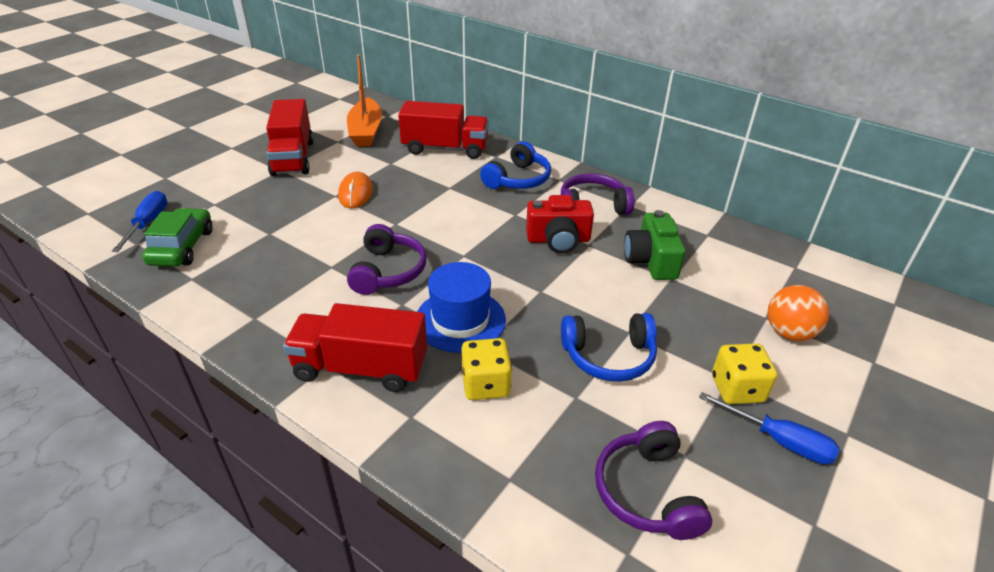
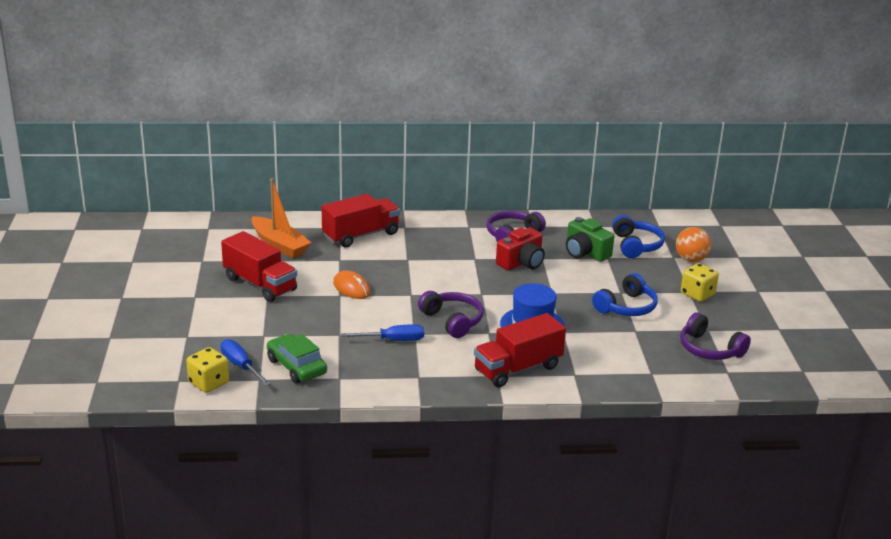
camera: 40 degrees left, 10 degrees down
(485, 384) = (588, 345): yellow dice -> yellow dice (208, 383)
(518, 179) = (443, 236): blue headphones -> blue headphones (636, 245)
(779, 440) = (736, 306): blue screwdriver -> blue screwdriver (393, 340)

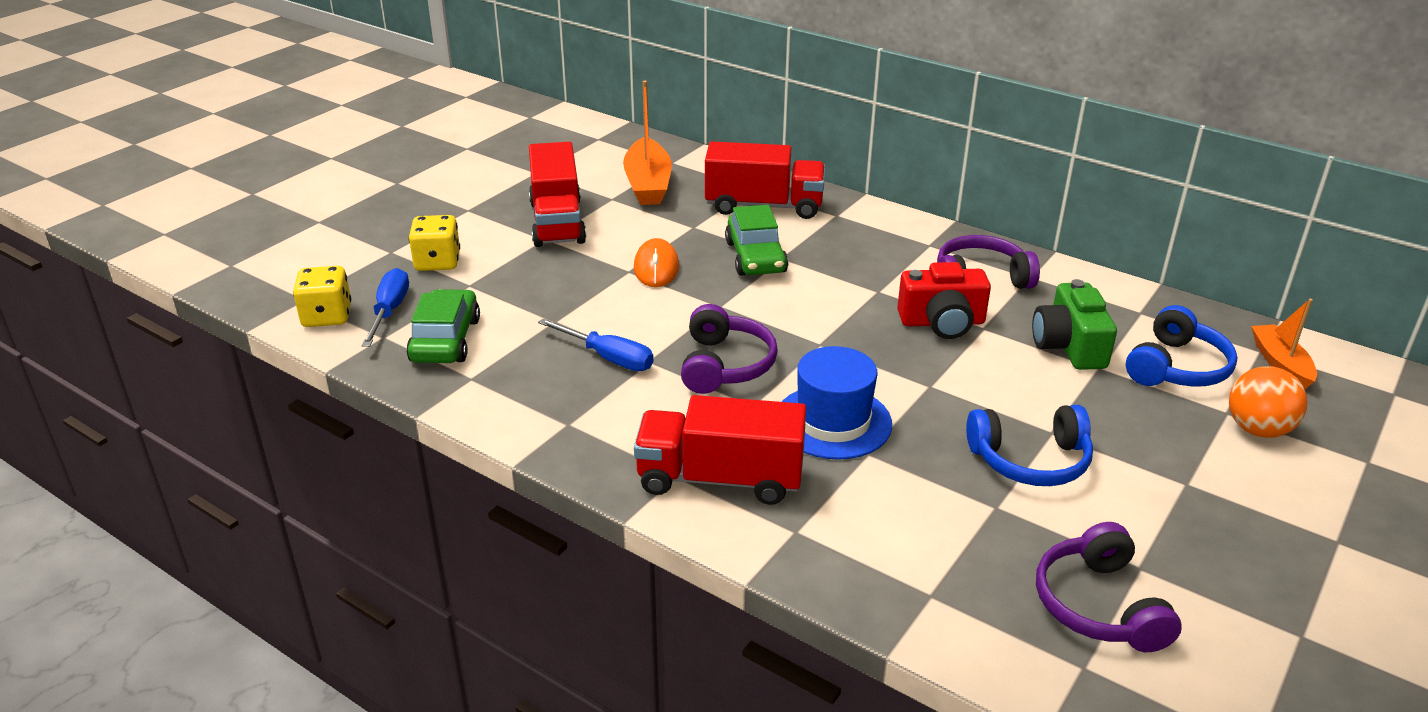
camera: 40 degrees right, 5 degrees up
(394, 264) = (755, 257): none -> green car
(671, 228) = (1280, 364): none -> orange boat
(697, 294) = (1197, 494): yellow dice -> yellow dice (437, 262)

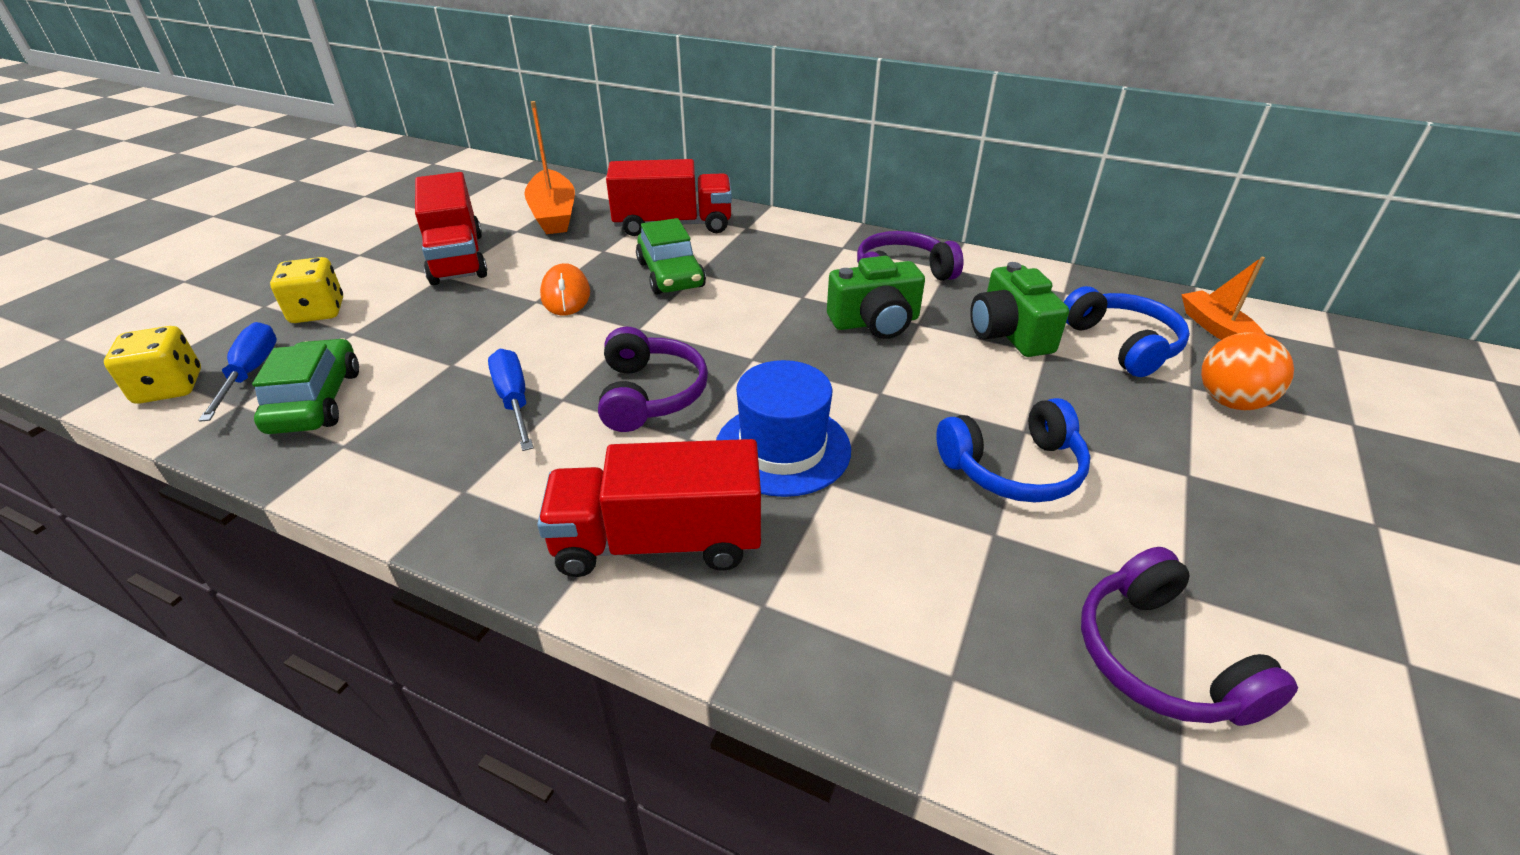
camera: 10 degrees left, 5 degrees up
(608, 358) = (514, 401): blue screwdriver -> blue screwdriver turned 135 degrees counterclockwise
(942, 322) = (875, 322): red camera -> green camera
(1176, 367) = (1122, 344): blue headphones -> blue headphones turned 45 degrees counterclockwise

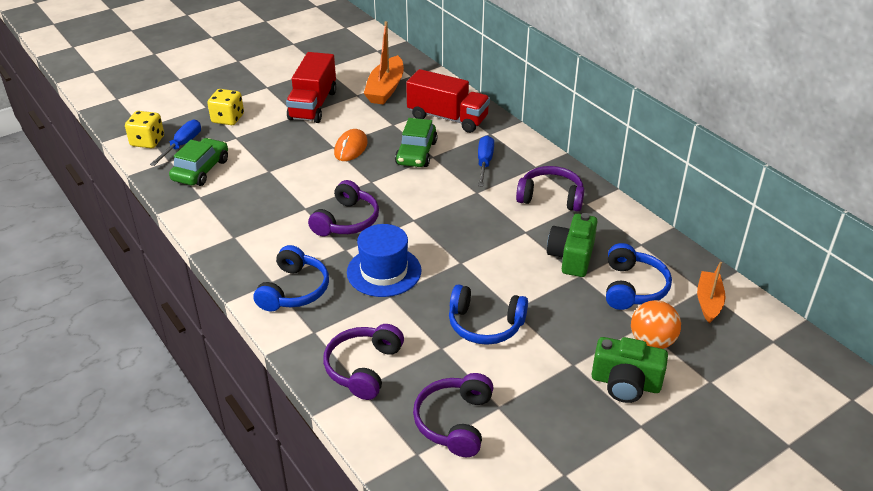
camera: 30 degrees right, 0 degrees up
(514, 401) = (283, 201): blue screwdriver -> blue screwdriver (484, 163)
(658, 542) = (294, 290): red truck -> blue headphones
(875, 322) = (501, 222): green camera -> green camera (625, 383)
(914, 632) = (363, 368): none -> purple headphones

